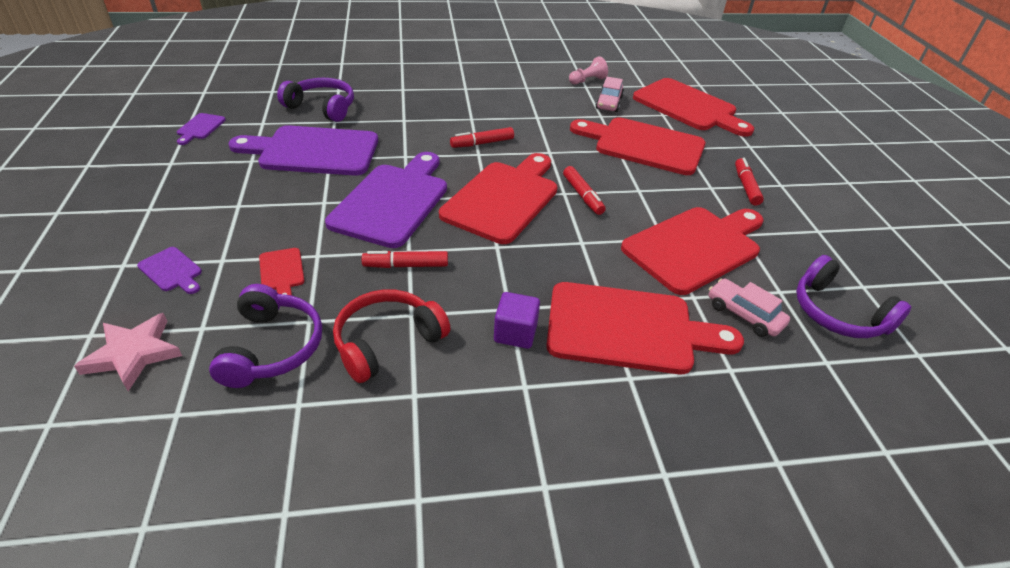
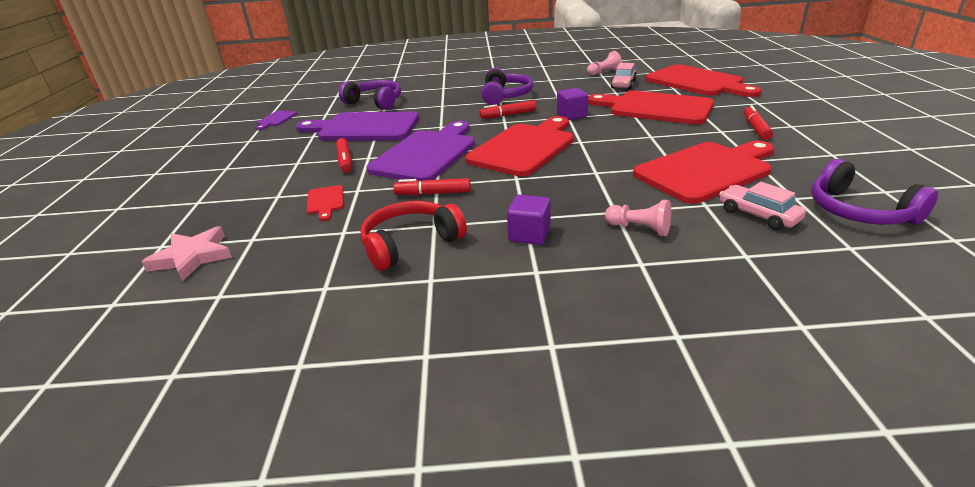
camera: 10 degrees right, 10 degrees down
(172, 271) = (235, 204): purple cutting board -> none
(272, 347) = (308, 250): purple headphones -> purple headphones (505, 96)
(553, 150) = (572, 115): none -> purple cube
(582, 196) = (597, 142): red marker -> red marker (345, 161)
(628, 328) = (639, 228): red cutting board -> pink pawn

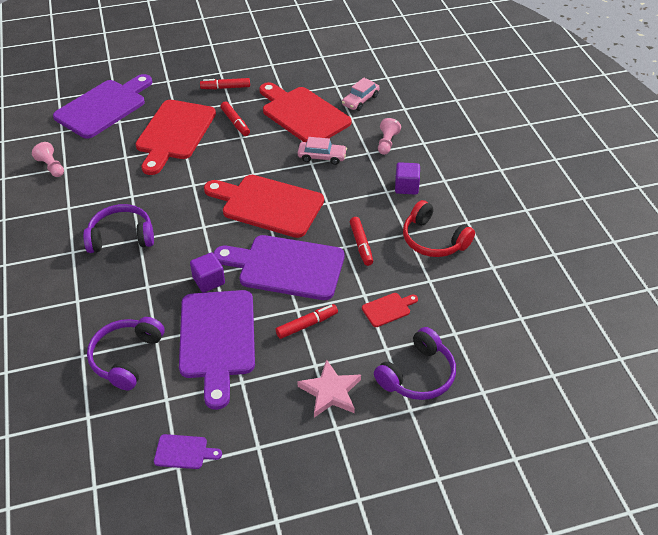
camera: 105 degrees left, 15 degrees up
(192, 257) = (488, 359): pink star -> pink star (330, 392)
(508, 115) = (185, 226): red marker -> red marker (235, 123)
(572, 115) = (189, 182): purple cube -> purple cube (209, 281)
(623, 84) = (99, 152): pink car -> pink car (322, 157)
(697, 82) = (103, 107): red cutting board -> purple cutting board
(859, 211) = (348, 68): purple headphones -> purple headphones (417, 375)

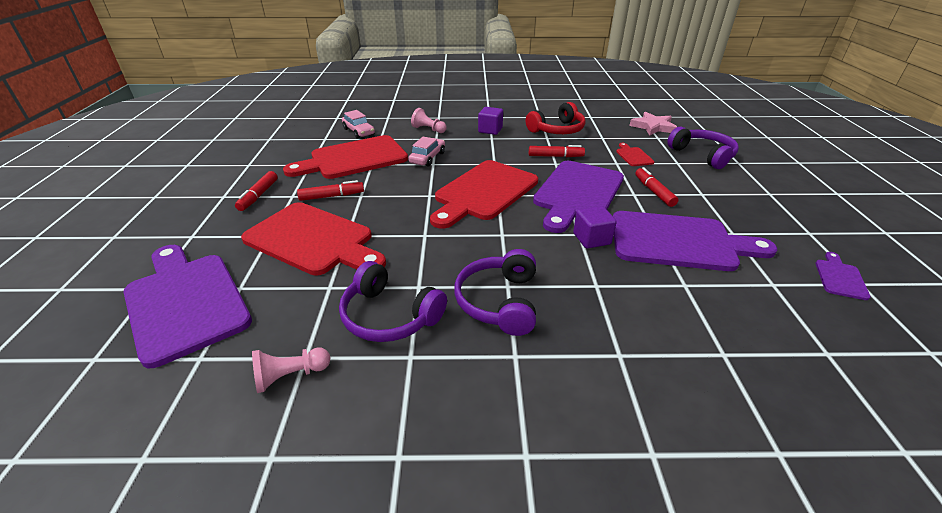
camera: 75 degrees left, 10 degrees down
(126, 358) = (719, 311): purple headphones -> purple headphones (389, 316)
(330, 392) = (731, 191): pink star -> pink star (653, 127)

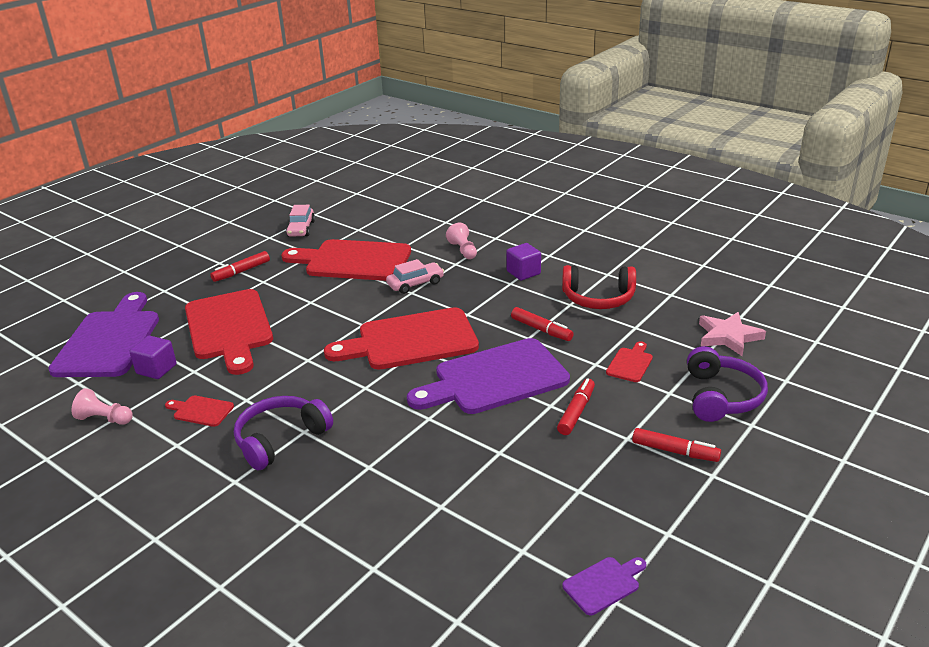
camera: 40 degrees right, 5 degrees down
(332, 196) = (289, 293): red marker -> red marker (675, 451)
(359, 131) = (396, 231): pink car -> pink car (301, 229)
(389, 316) = (201, 411): purple headphones -> red cutting board
(591, 239) = (431, 427): purple cube -> purple cube (156, 369)
(678, 241) = (506, 469): purple cutting board -> none

